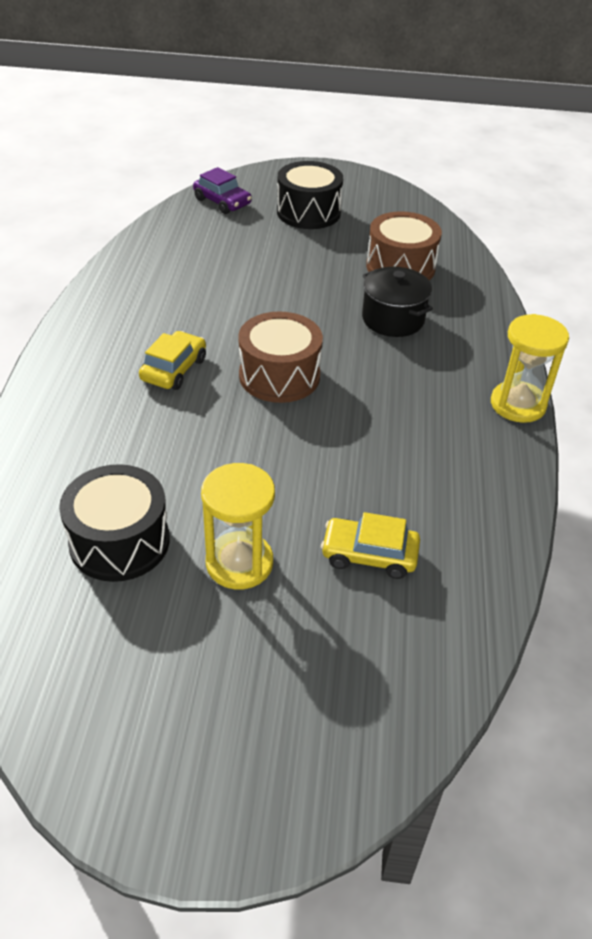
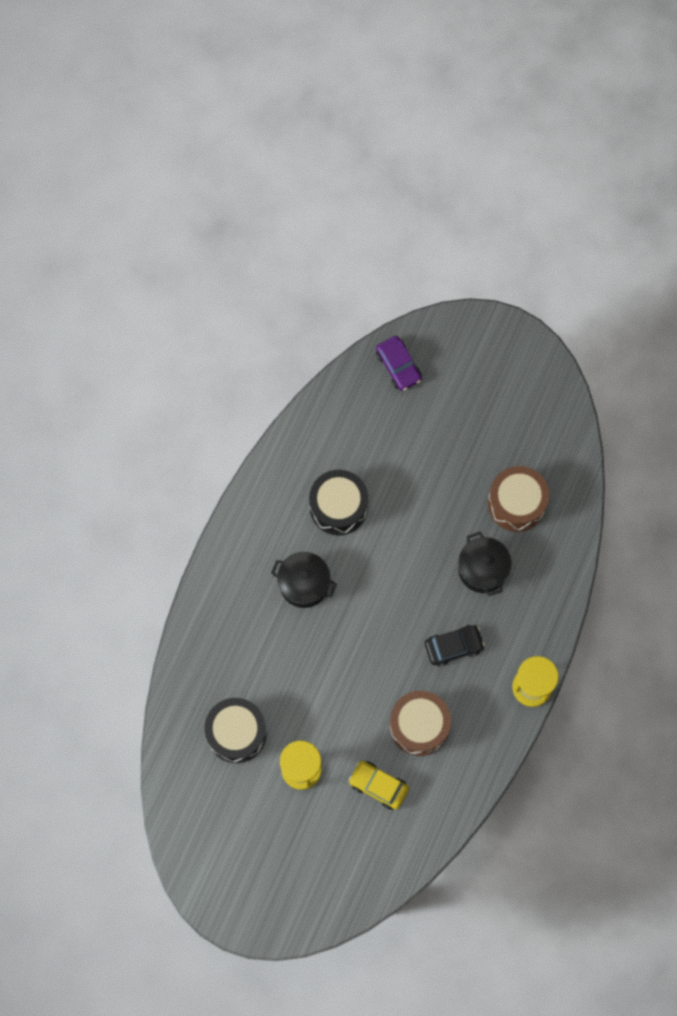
camera: 20 degrees right, 30 degrees up
(174, 369) = (304, 584): yellow car -> black pot
(279, 376) = (376, 611): brown drum -> brown drum (419, 726)
(308, 212) = (469, 402): black drum -> black drum (338, 507)
(396, 388) = (453, 646): none -> black car

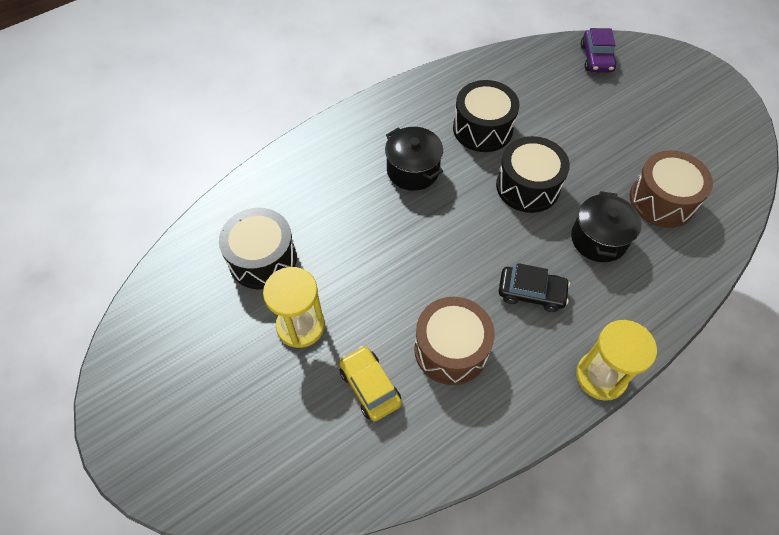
camera: 30 degrees right, 15 degrees down
(405, 548) = (528, 186): none -> black drum

